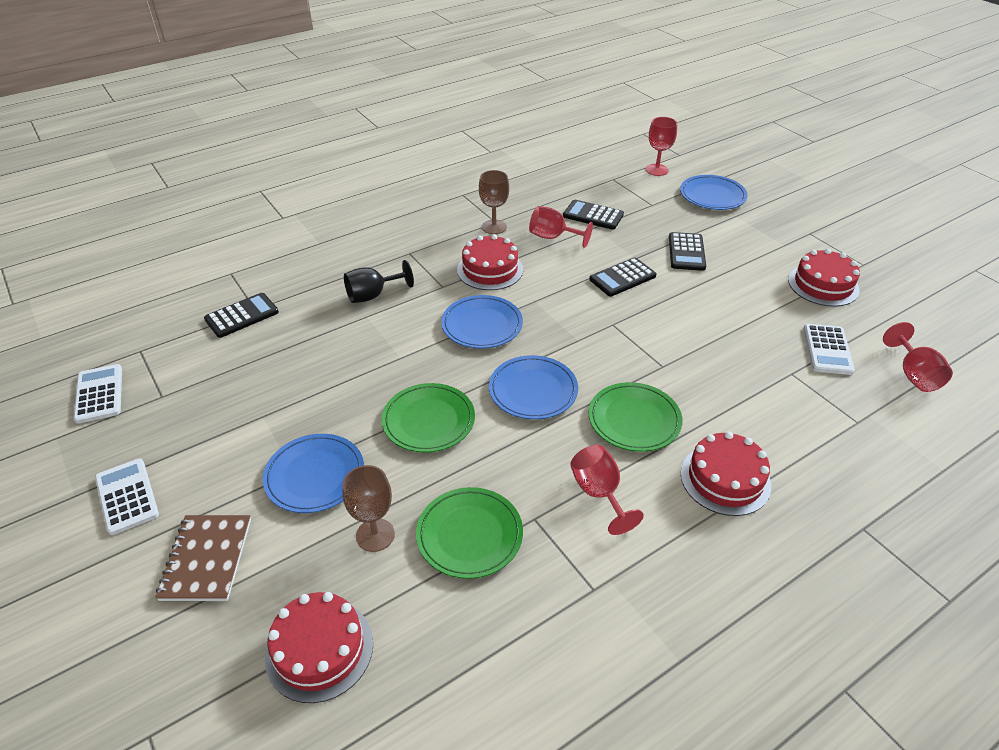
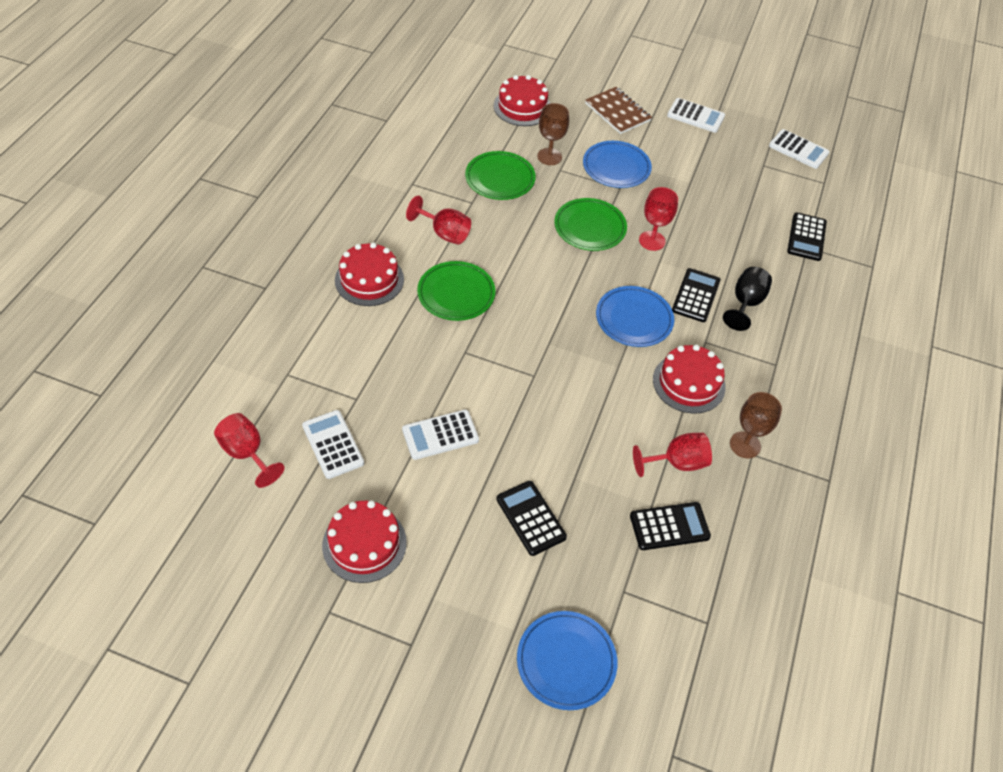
camera: 140 degrees right, 10 degrees up
(533, 390) = (543, 282): blue plate -> none
(622, 278) = (566, 440): black calculator -> black calculator (696, 295)
(656, 170) = (673, 685): red goblet -> red goblet (652, 241)
(726, 319) = (440, 435): none -> white calculator

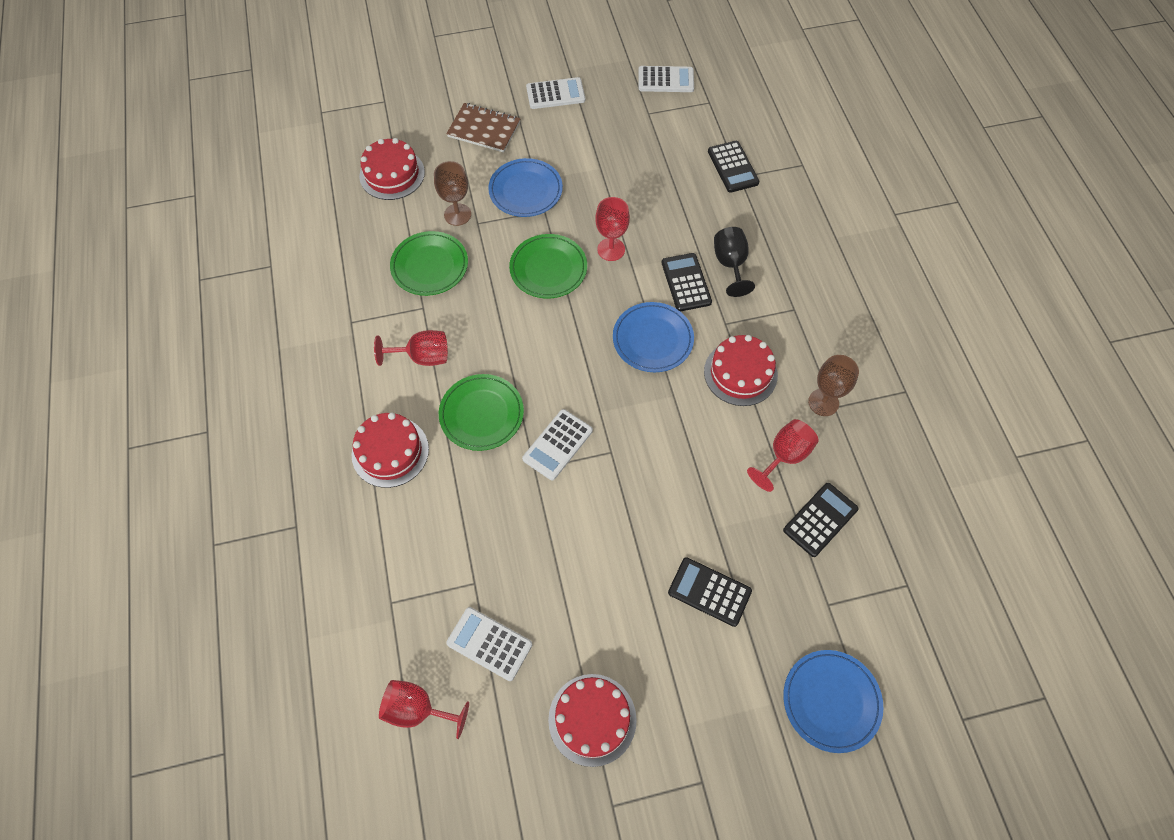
camera: 30 degrees left, 10 degrees up
(440, 435) = (576, 567): white calculator -> white calculator (558, 445)

